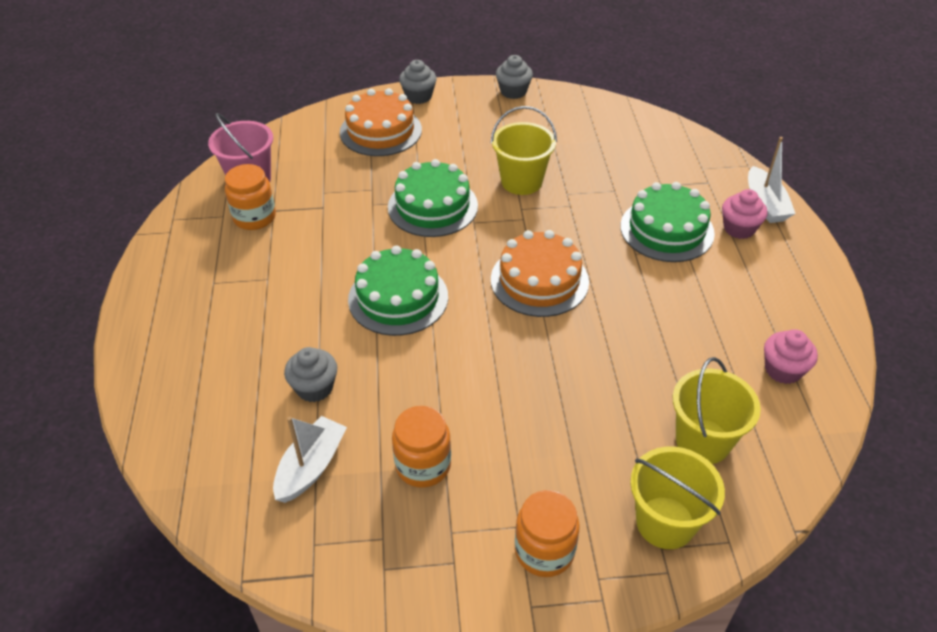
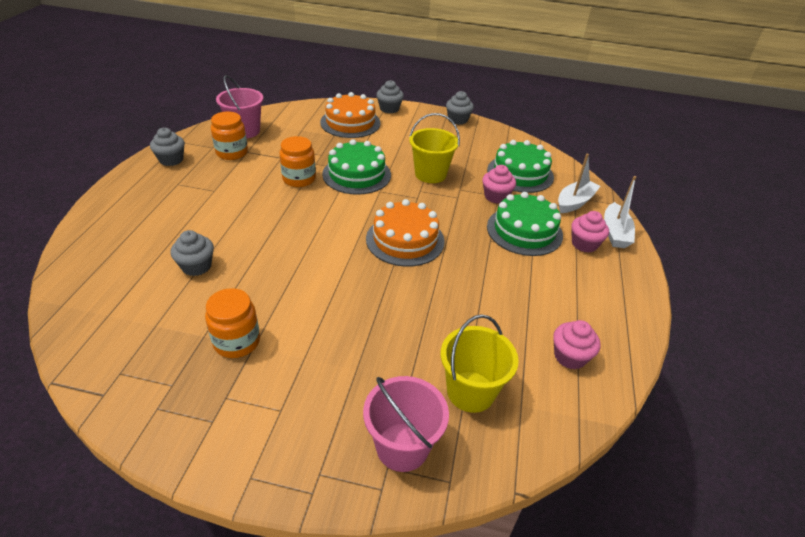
camera: 15 degrees right, 5 degrees down
(181, 249) = (171, 160): none -> grey cupcake
(311, 467) = (156, 318): white boat -> white boat (575, 202)
(398, 298) = (294, 224): green cake -> green cake (520, 173)
(544, 551) = (288, 436): orange jar -> orange jar (299, 179)
(613, 192) = (496, 196): none -> pink cupcake
(665, 522) = (402, 447): yellow bucket -> pink bucket

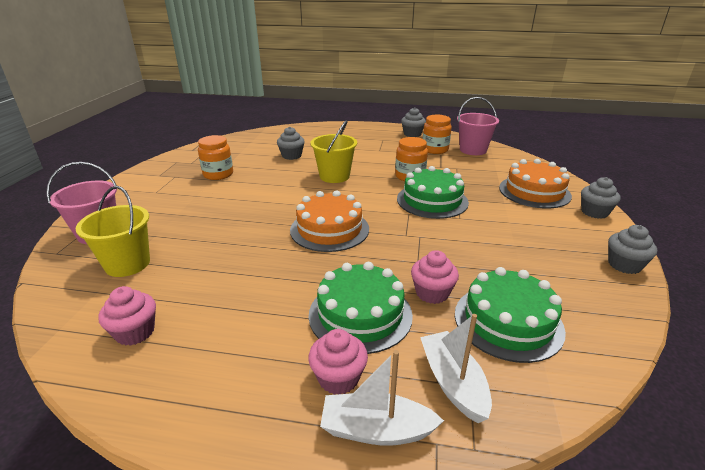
camera: 90 degrees right, 10 degrees down
(430, 174) = (458, 243): yellow bucket -> yellow bucket (334, 176)
(575, 202) = (453, 382): white boat -> white boat turned 150 degrees counterclockwise

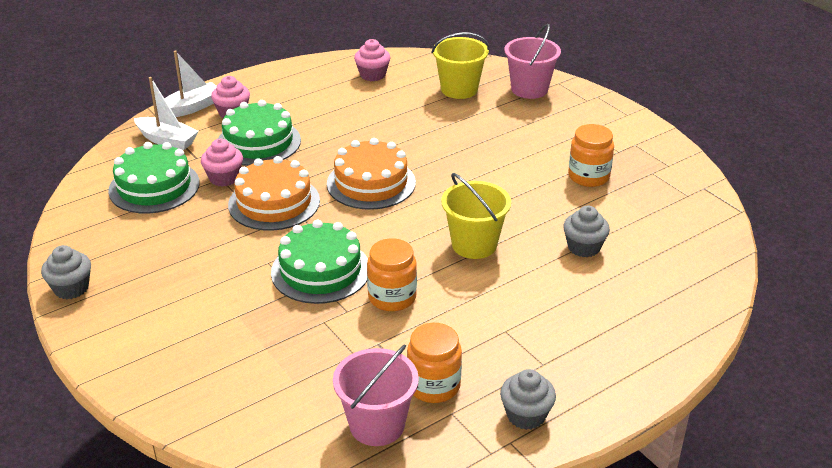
camera: 135 degrees right, 5 degrees up
(534, 191) = (212, 360): orange cake -> orange cake (274, 202)
(594, 212) = (118, 360): grey cupcake -> none

